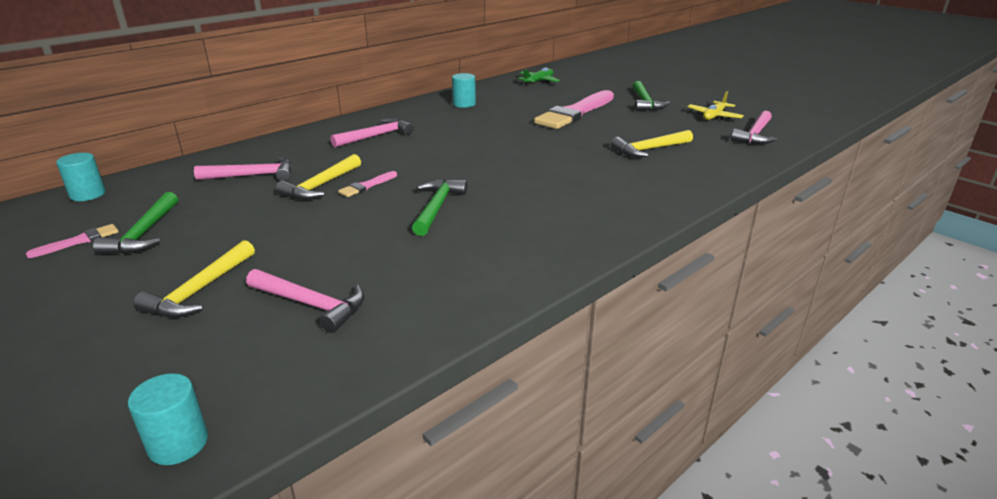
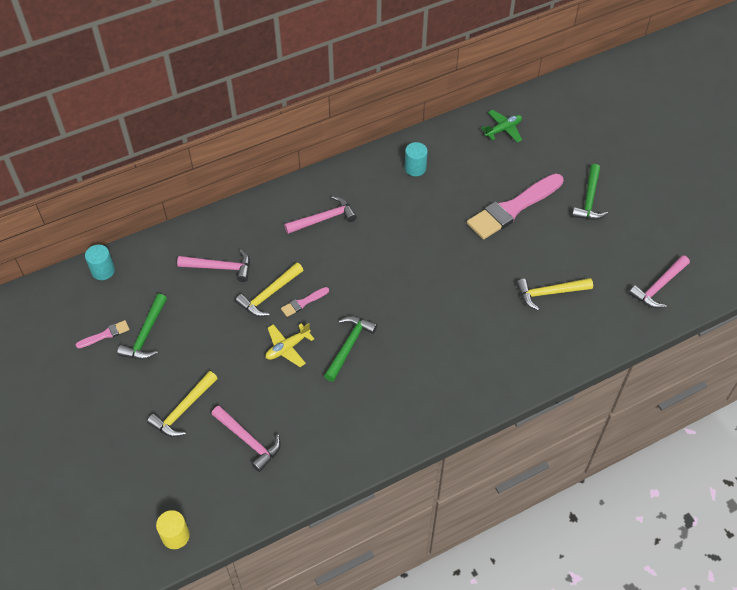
camera: 15 degrees right, 25 degrees up
(178, 444) = (175, 536): turquoise cylinder -> yellow cylinder
(714, 116) = (641, 243): yellow plane -> yellow plane (287, 348)

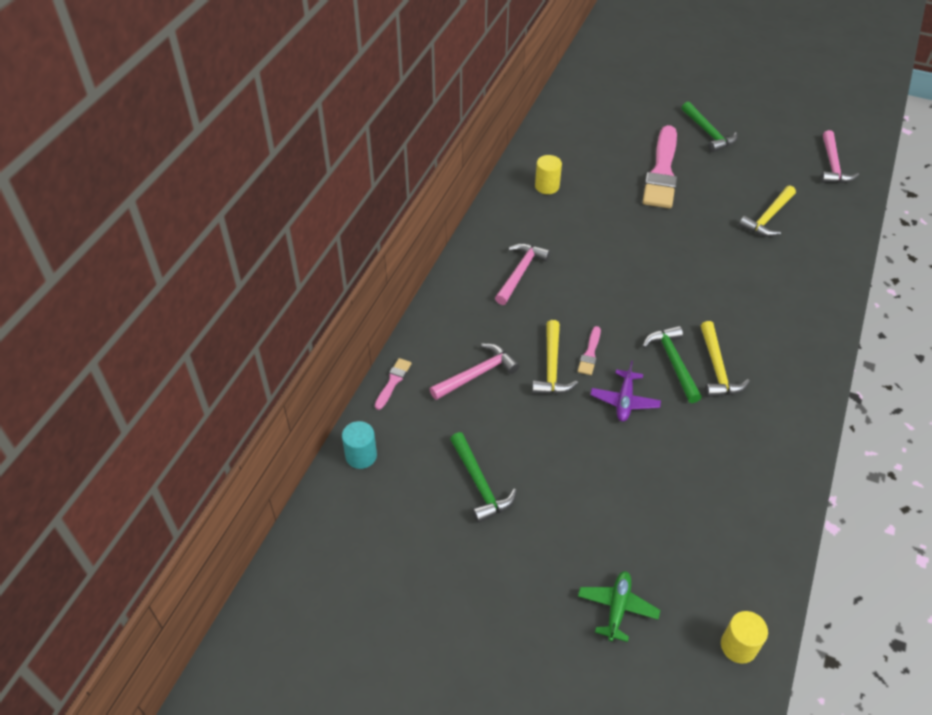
camera: 40 degrees left, 5 degrees down
(105, 334) = (438, 514): pink brush -> pink brush (393, 382)
(183, 410) = (601, 525): yellow hammer -> yellow hammer (717, 368)
(248, 441) = (692, 506): pink hammer -> none
(287, 348) = (624, 401): yellow plane -> purple plane
(415, 168) = (547, 186): turquoise cylinder -> yellow cylinder
(503, 129) = (580, 118): green plane -> green plane (617, 608)

